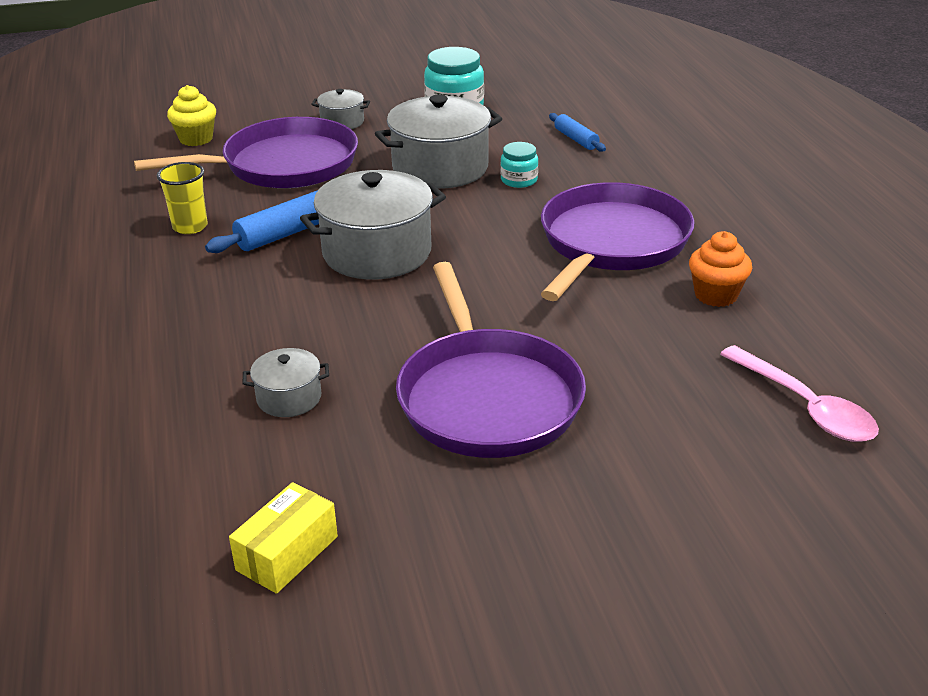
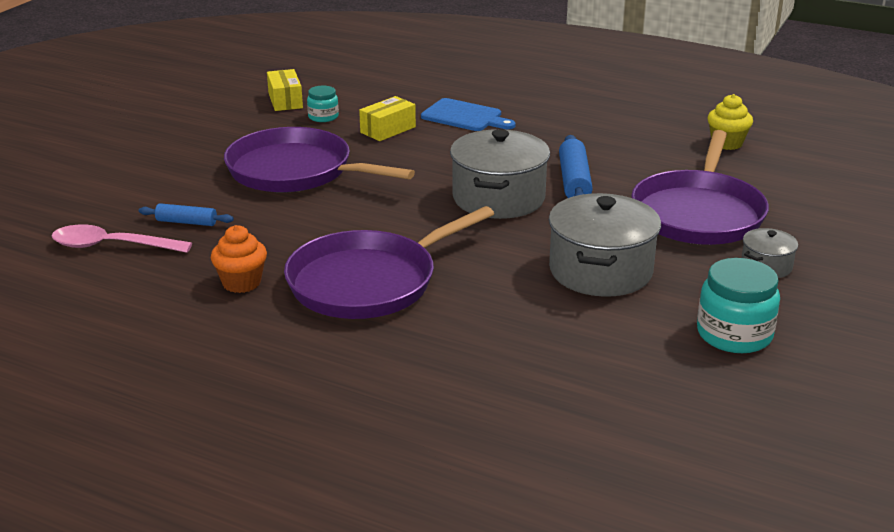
camera: 130 degrees right, 5 degrees down
(181, 364) = (465, 116): none -> blue cutting board
(190, 227) = (632, 156): yellow cup -> none
(196, 139) = (802, 197): yellow cupcake -> yellow cupcake (727, 143)
(289, 398) = (388, 130): grey pot -> yellow box
(519, 180) = (526, 294): turquoise jar -> turquoise jar (323, 117)
(576, 139) = (567, 363): blue rolling pin -> blue rolling pin (186, 222)
(611, 242) = (368, 282): purple pan -> purple pan turned 75 degrees clockwise

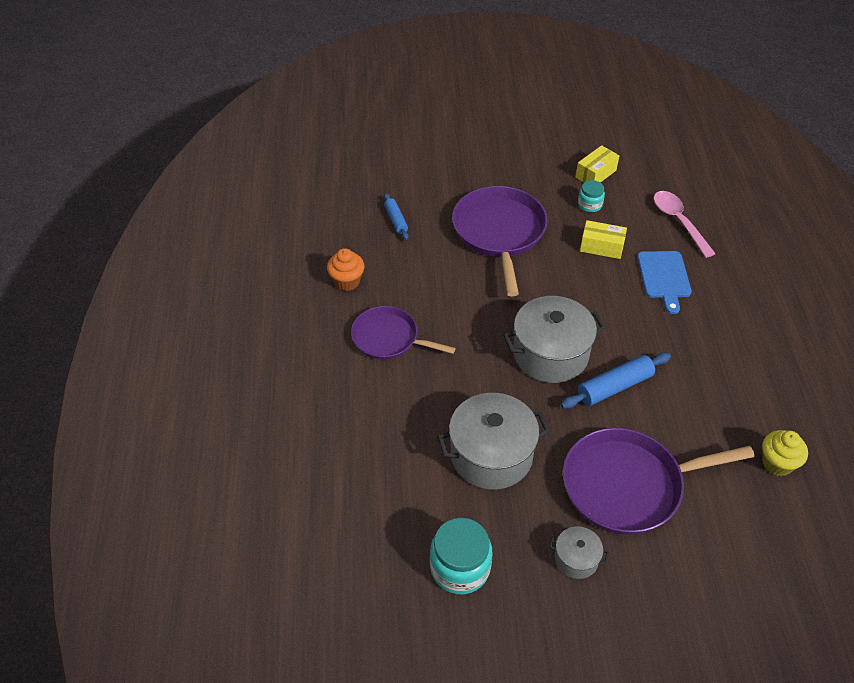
camera: 60 degrees right, 20 degrees up
(112, 246) = (346, 206): pink spoon -> pink spoon (679, 222)
(368, 282) = (388, 338): purple pan -> purple pan, size x0.63

